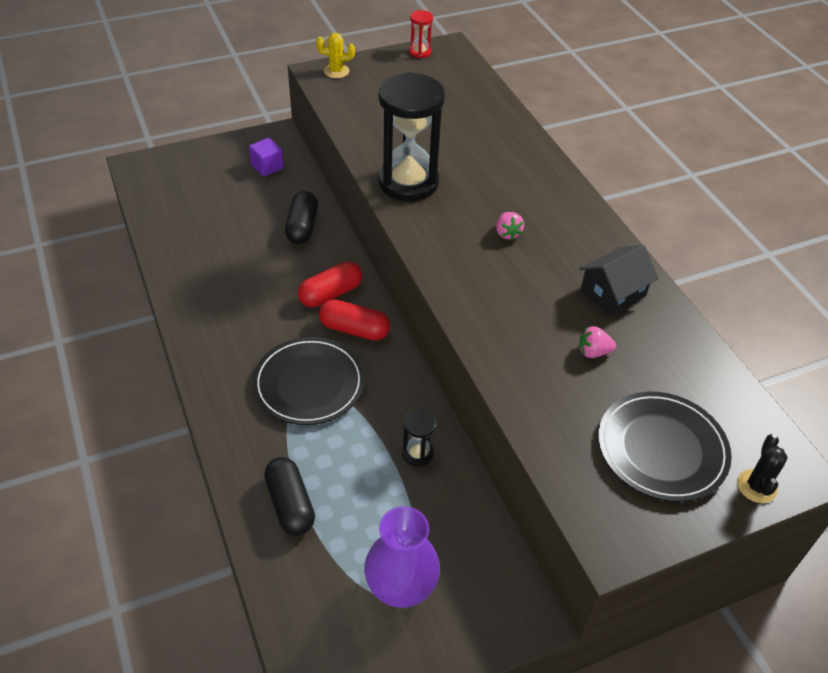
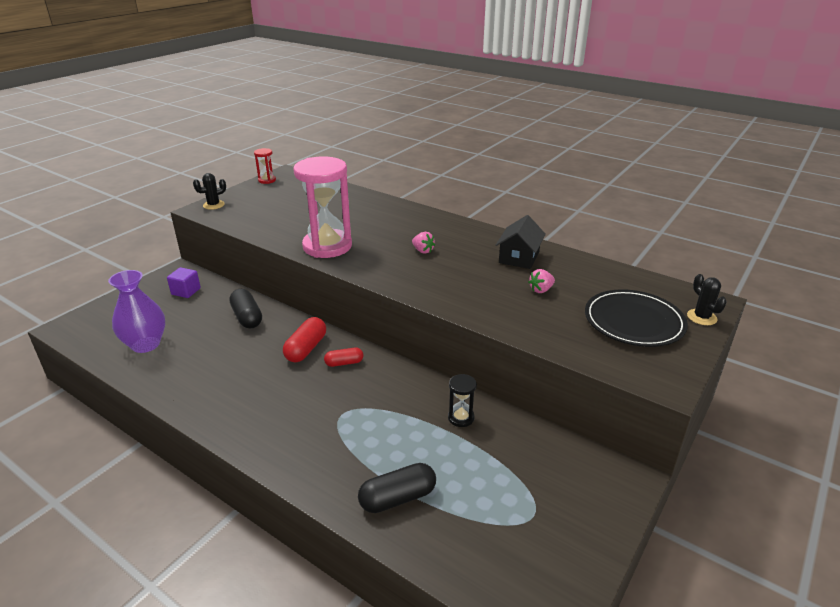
camera: 30 degrees left, 15 degrees down
(290, 504) = (398, 498): black capsule -> black capsule turned 60 degrees counterclockwise
(309, 384) = (340, 411): black plate -> none
(336, 71) = (213, 205): yellow cactus -> black cactus
(354, 329) = (344, 363): red capsule -> red capsule, size x0.62
(401, 587) = (531, 509): purple vase -> purple vase (145, 344)
(408, 182) = (327, 246): black hourglass -> pink hourglass

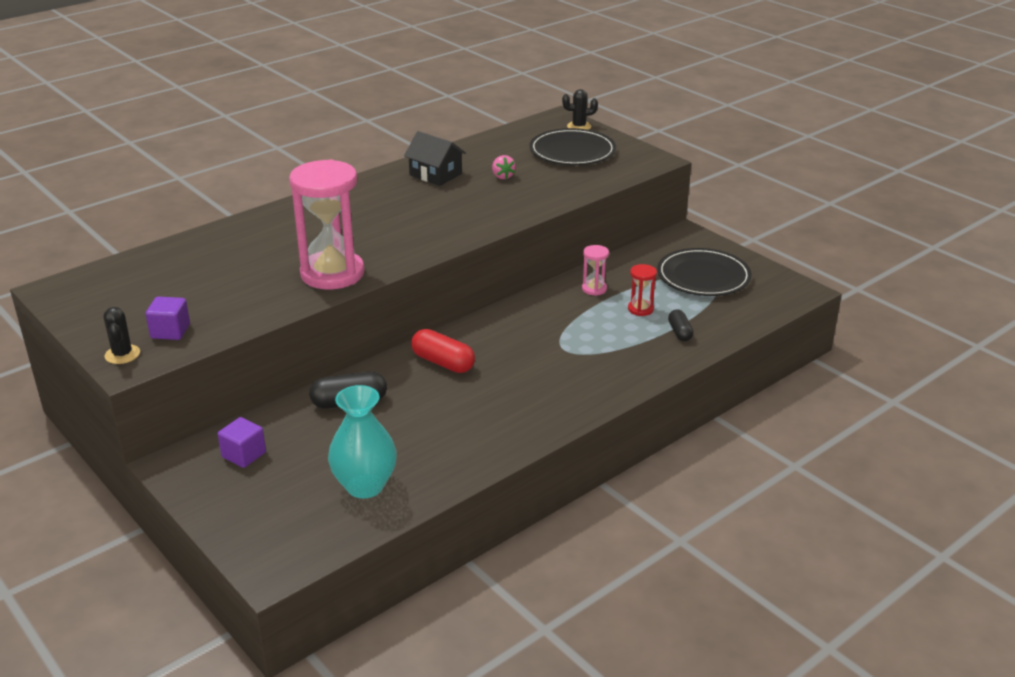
camera: 75 degrees left, 0 degrees up
(145, 344) = (365, 486): purple vase -> turquoise vase
(241, 212) = (170, 331): none -> purple cube
(267, 180) = (67, 306): red hourglass -> red hourglass (640, 309)
(344, 363) = (482, 340): red capsule -> none
(398, 498) = (680, 332): black capsule -> black capsule, size x0.62
(423, 251) = (386, 219): pink strawberry -> none
(461, 418) = (594, 289): black hourglass -> pink hourglass
(533, 507) = (703, 276): none -> black plate

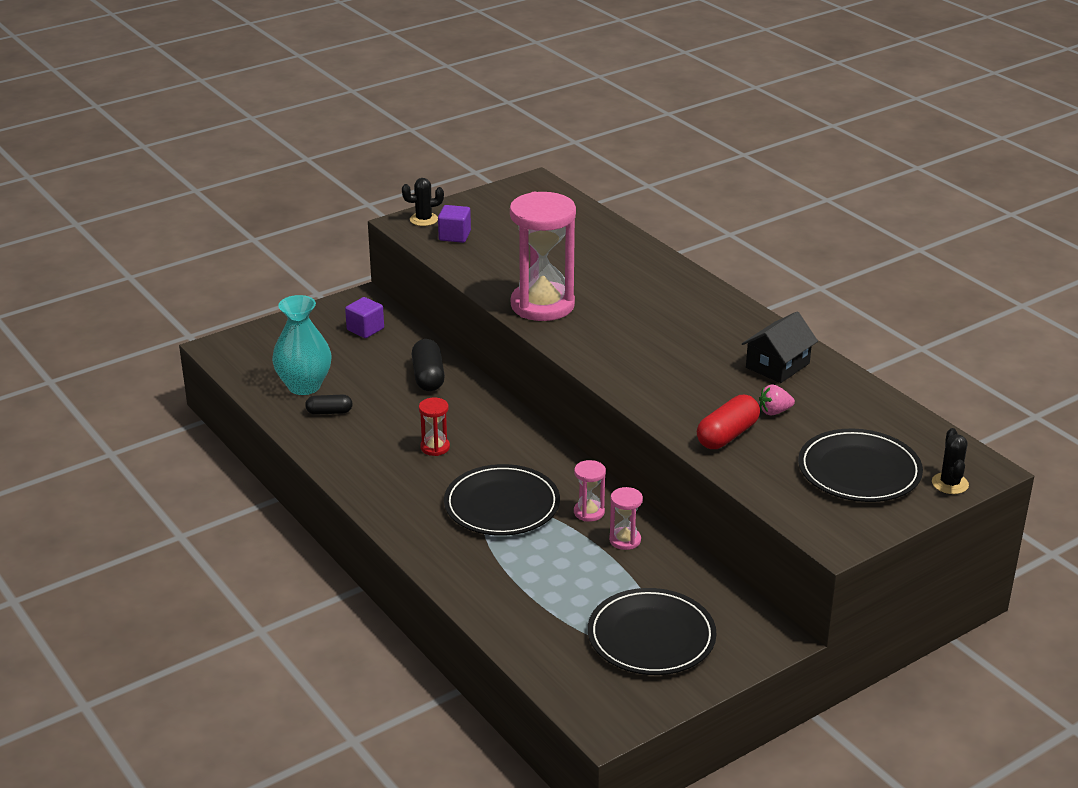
camera: 95 degrees right, 0 degrees up
(443, 363) = (484, 429): red capsule -> red capsule (727, 435)
(560, 346) = (502, 505): none -> black plate
(561, 305) = (589, 512): none -> pink hourglass
(640, 309) = (573, 571): red hourglass -> red hourglass (435, 447)
(680, 332) = (516, 596): black capsule -> black capsule (329, 412)

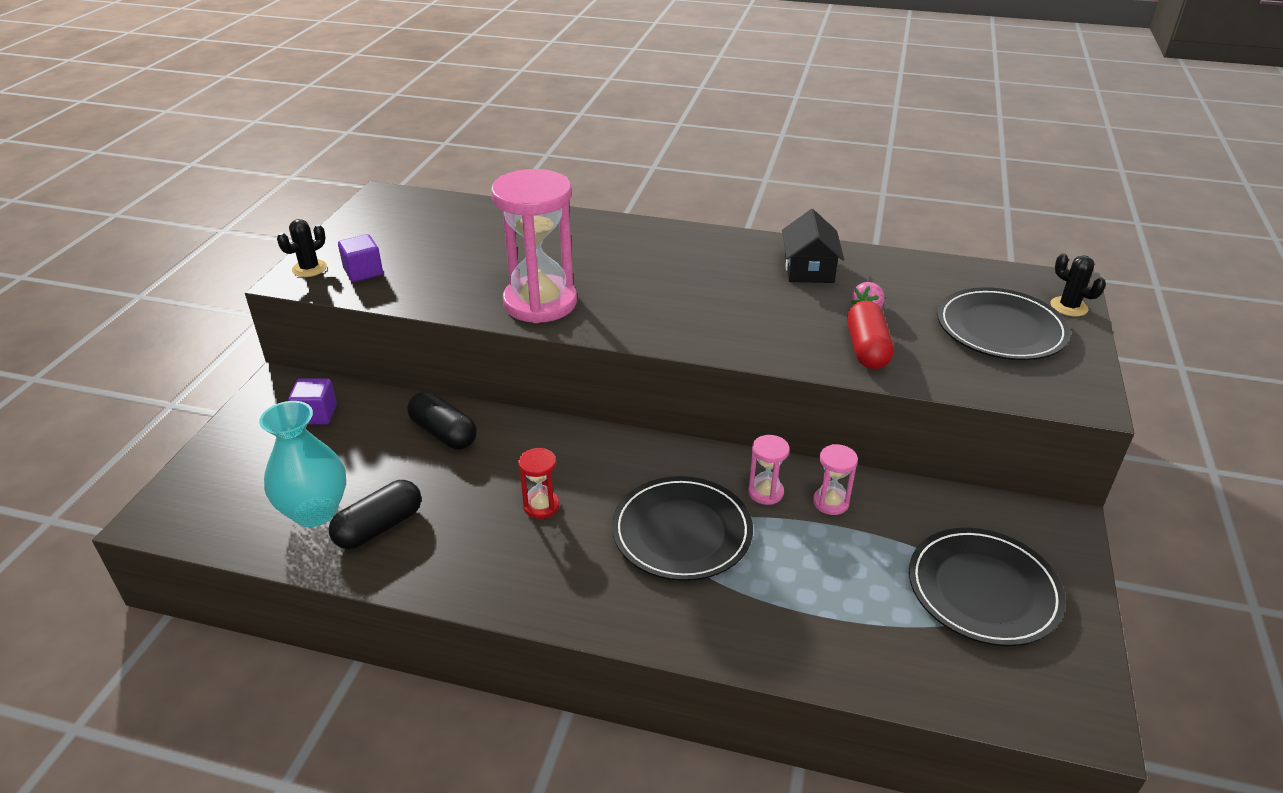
camera: 40 degrees left, 5 degrees up
(329, 412) = (379, 527): black capsule -> black capsule, size x1.61

